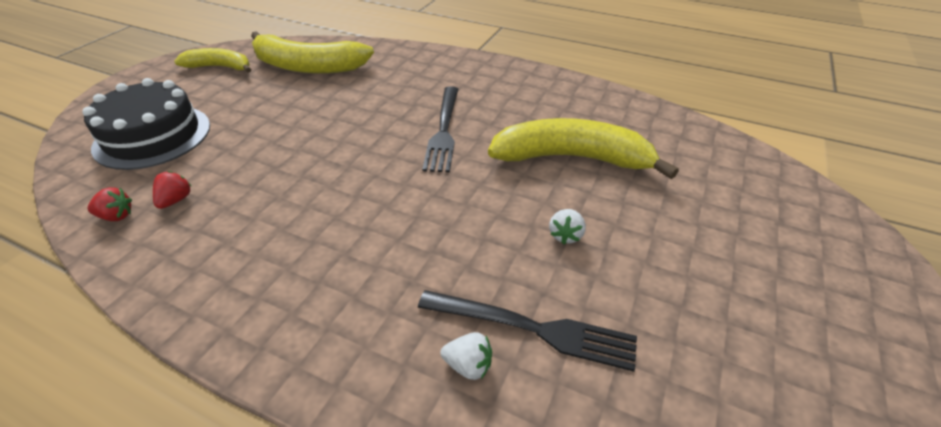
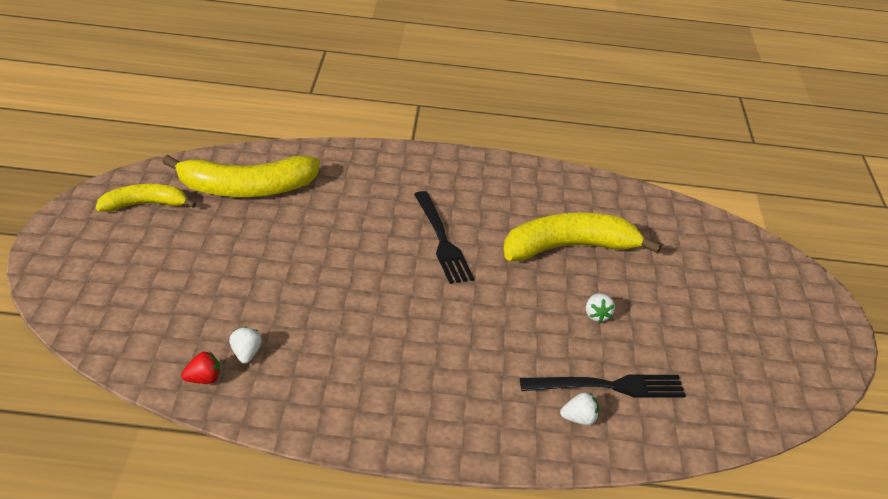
camera: 25 degrees left, 5 degrees down
(153, 136) = (153, 298): black cake -> none
(176, 200) = (245, 354): red strawberry -> white strawberry

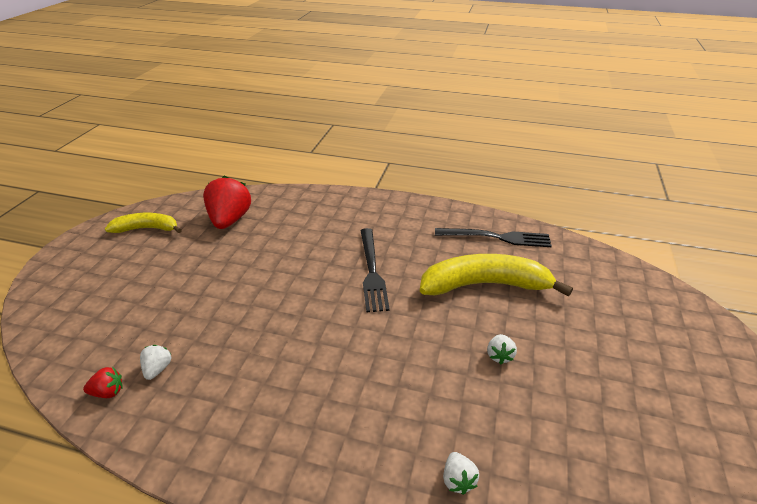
camera: 15 degrees right, 0 degrees up
(246, 189) = (230, 220): yellow banana -> red strawberry
(579, 419) = (458, 480): white strawberry -> white strawberry turned 75 degrees clockwise
(609, 386) = (498, 440): black fork -> black fork (497, 237)

